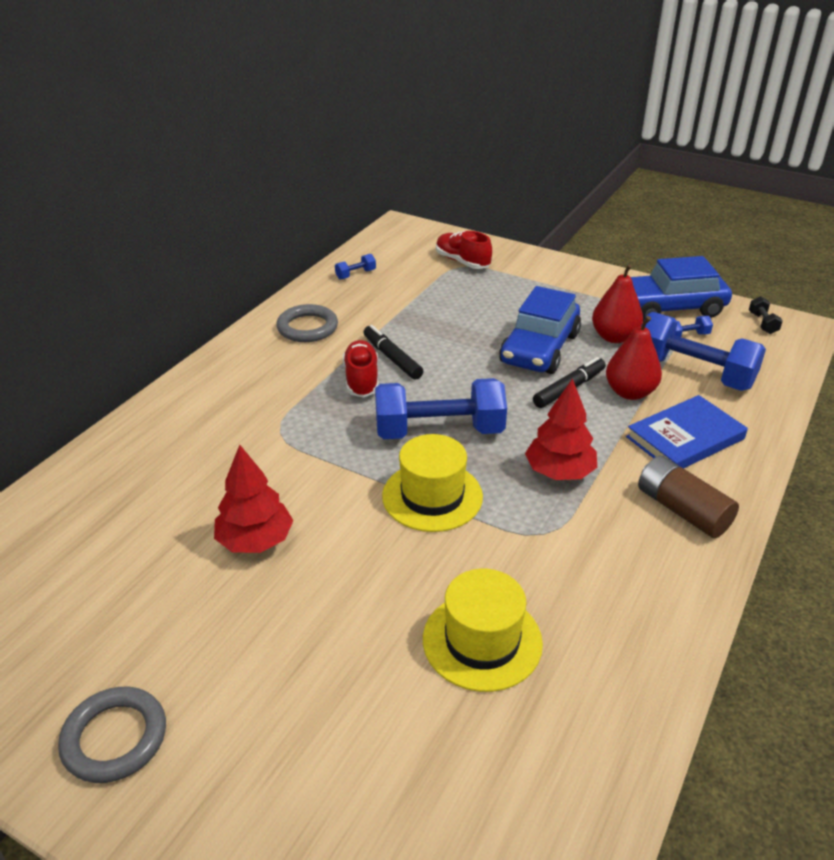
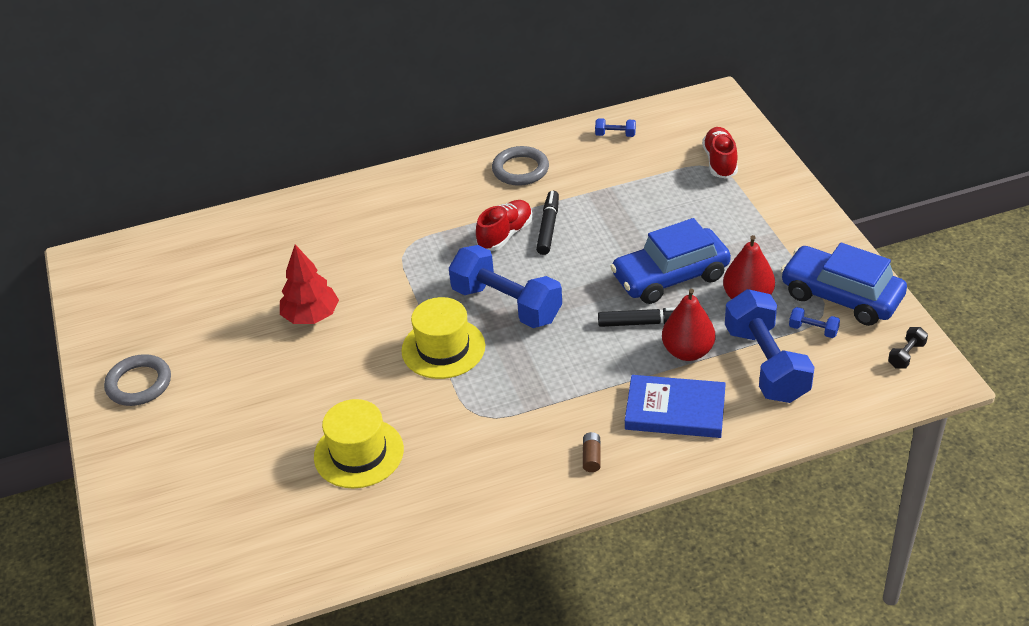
camera: 45 degrees right, 5 degrees up
(559, 472) = (546, 381): red tree -> none
(682, 510) = (591, 457): brown battery -> brown battery, size x0.47

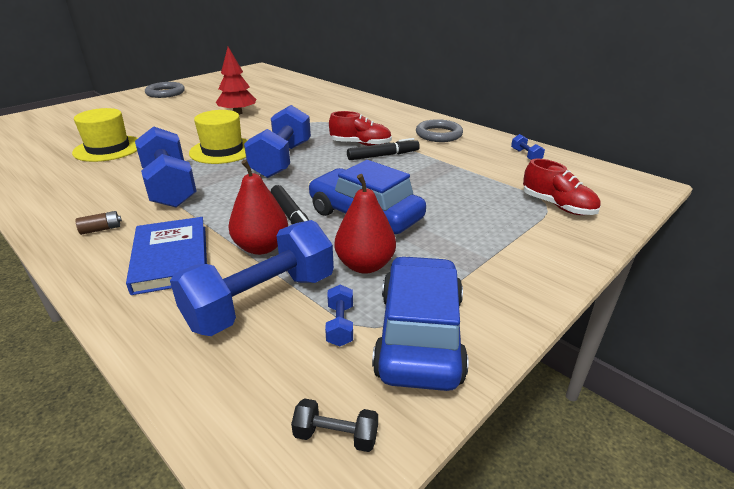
camera: 60 degrees right, 10 degrees down
(521, 402) = (170, 187): none -> blue dumbbell
(720, 162) = (557, 206): red shoe -> red shoe turned 75 degrees clockwise

